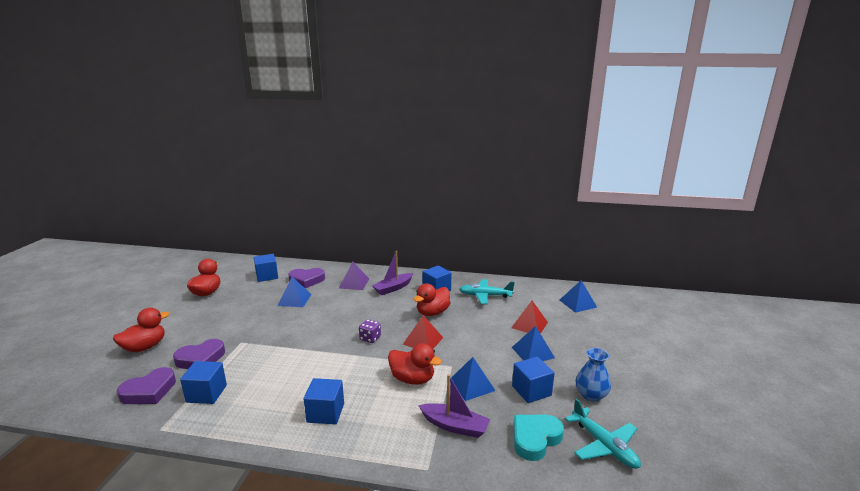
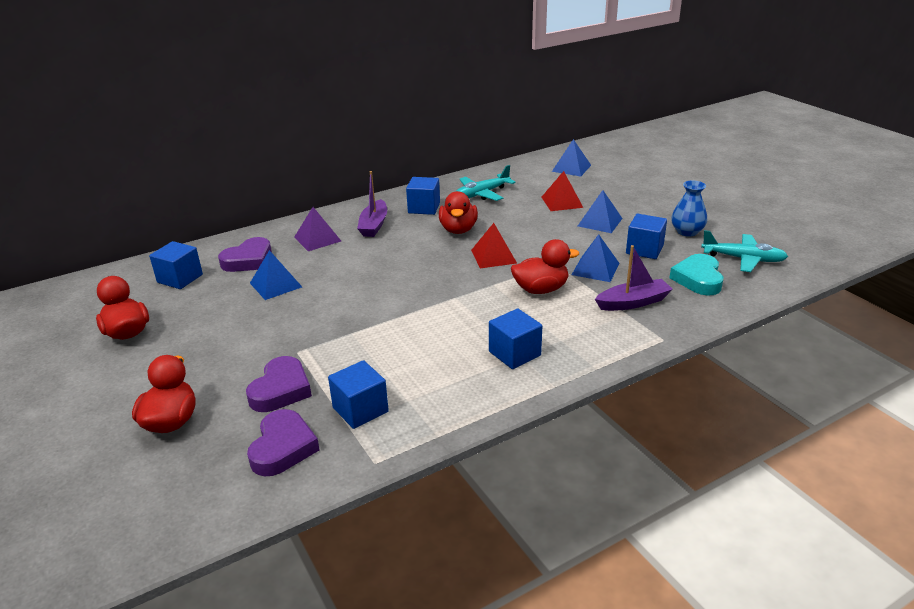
camera: 40 degrees left, 10 degrees up
(370, 338) = (438, 278): purple dice -> none

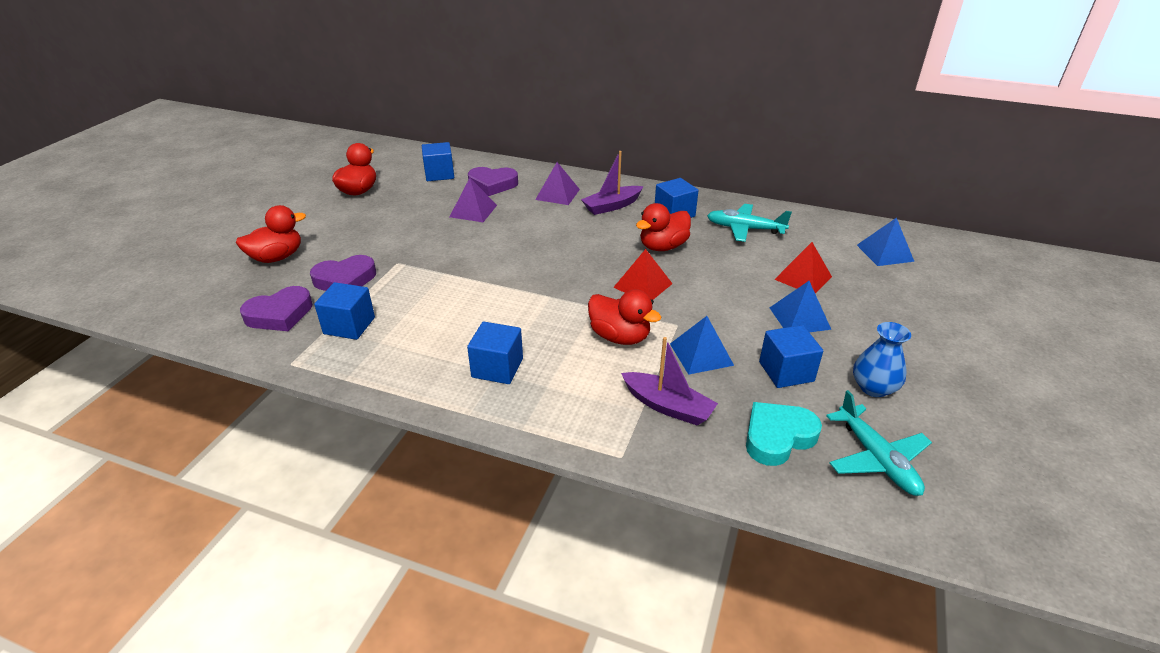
camera: 50 degrees right, 5 degrees up
(275, 285) = (473, 211): blue pyramid -> purple pyramid

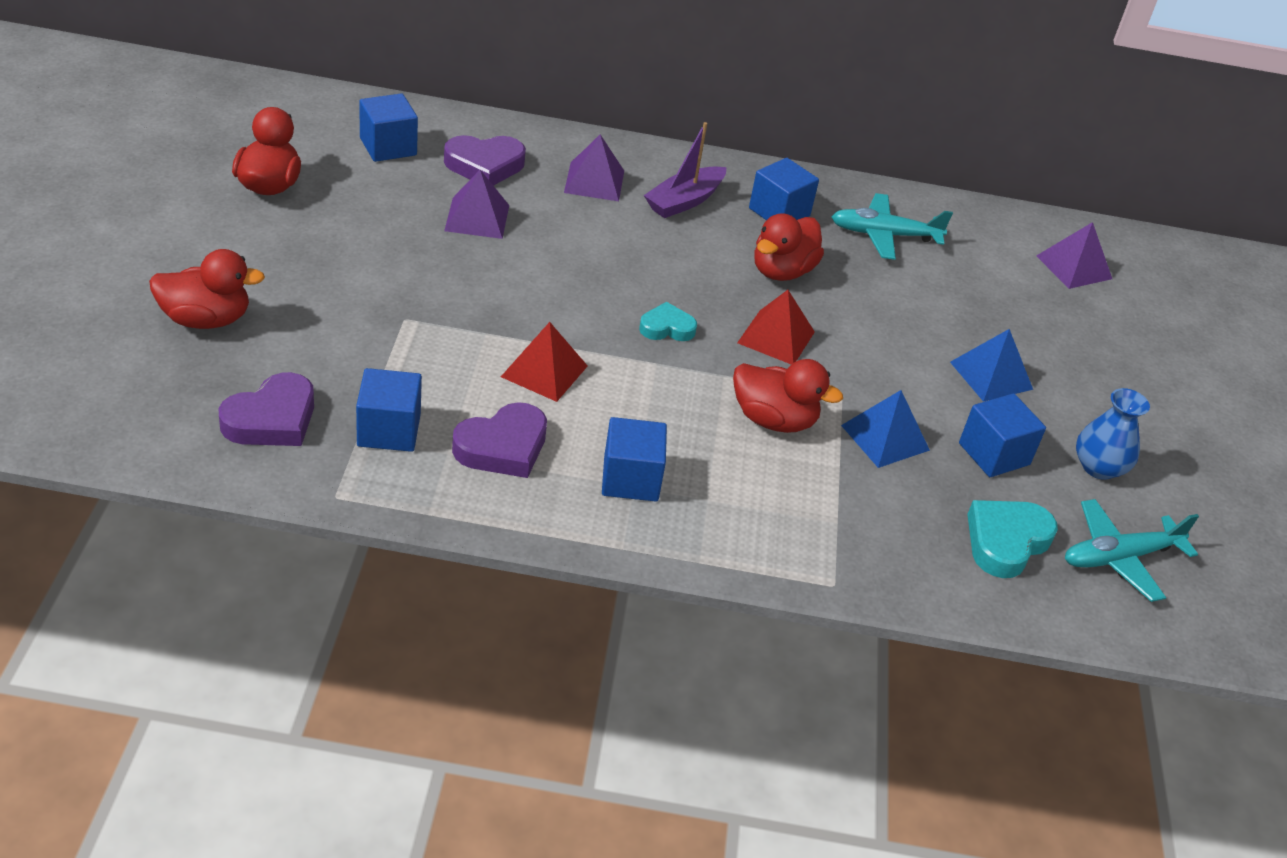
camera: 20 degrees left, 5 degrees up
(277, 257) = (206, 319): red duck -> red duck turned 45 degrees clockwise
(345, 280) = (340, 353): purple heart -> purple heart (503, 447)
(567, 276) = (667, 328): none -> turquoise heart
(668, 406) = (867, 514): purple boat -> none
(803, 278) = (980, 313): red pyramid -> red pyramid (544, 371)
(876, 459) = (1119, 557): turquoise plane -> turquoise plane turned 105 degrees clockwise
(884, 253) = (1073, 267): blue pyramid -> purple pyramid

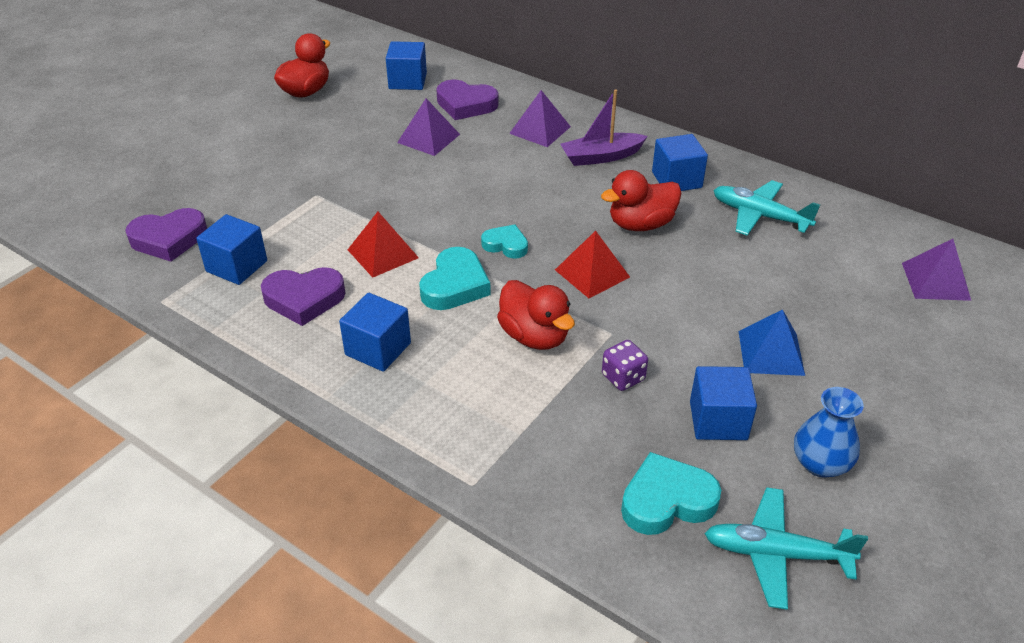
camera: 35 degrees right, 0 degrees up
(206, 319) = (188, 166): red duck -> none
(651, 387) = (455, 285): none -> turquoise heart
(885, 437) = (623, 377): blue pyramid -> purple dice

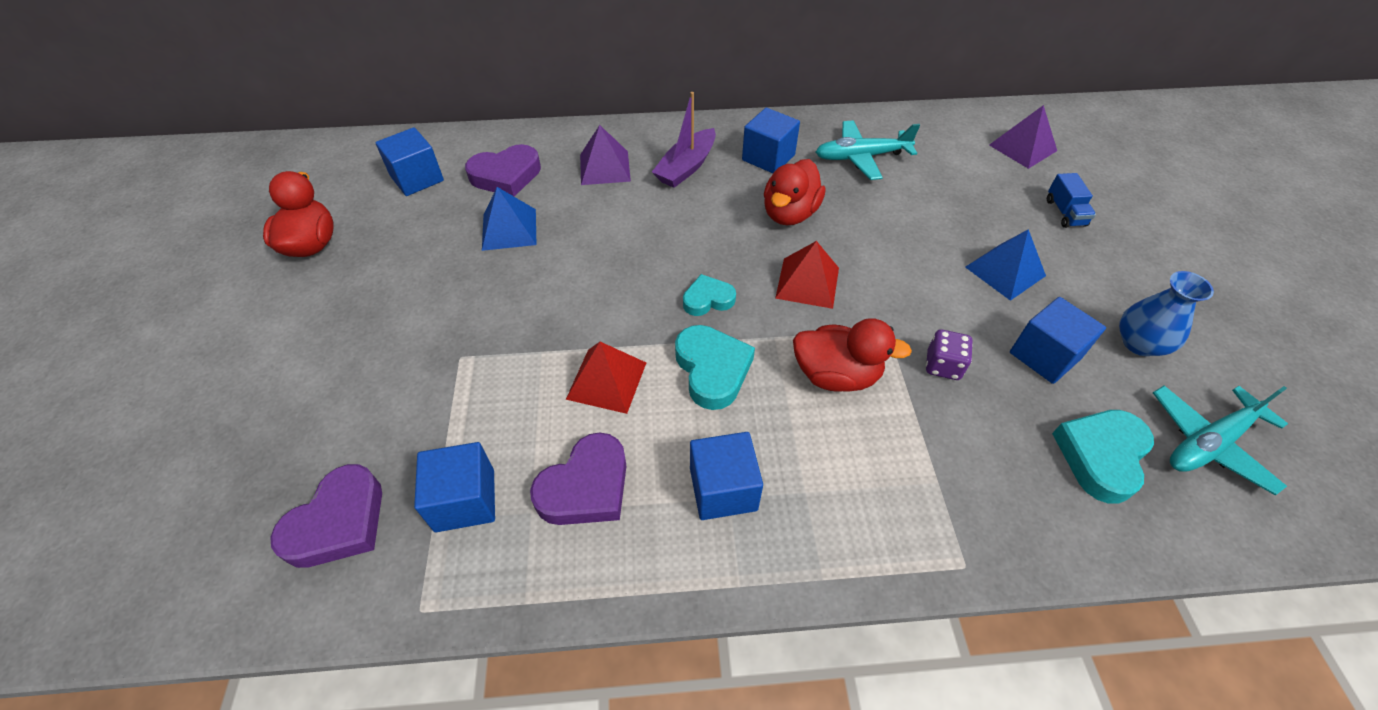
camera: 40 degrees left, 10 degrees up
(428, 138) = (509, 229): purple pyramid -> blue pyramid
(899, 346) = (1065, 212): none -> blue truck

